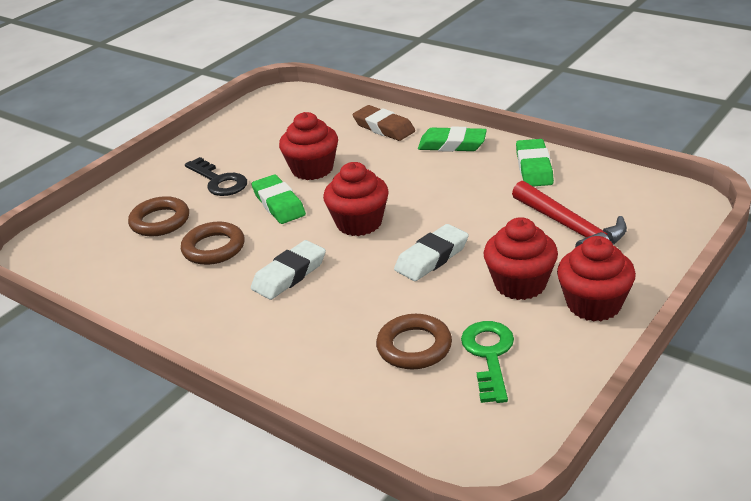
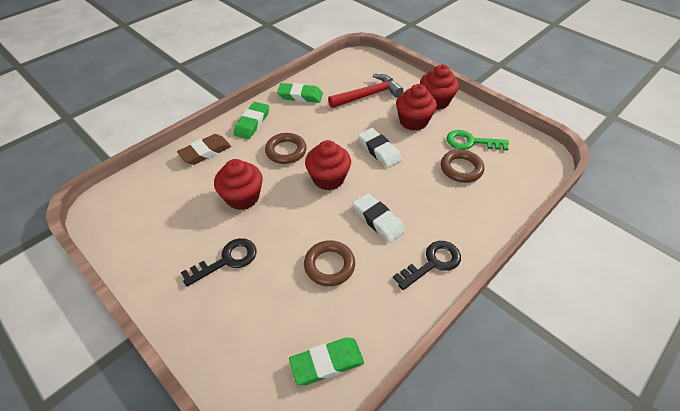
camera: 85 degrees left, 15 degrees up
(160, 221) = (272, 306): brown ring -> brown ring (286, 151)
(219, 330) = (432, 263): none -> black key
(279, 204) = (283, 221): green eraser -> green eraser (327, 363)

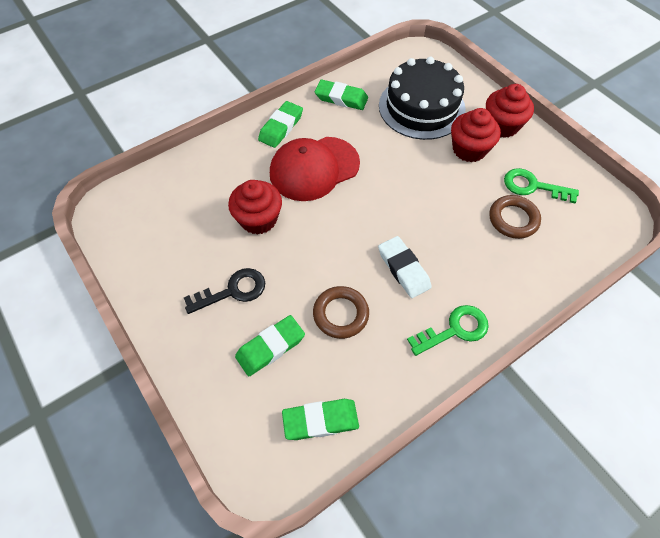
camera: 10 degrees right, 10 degrees up
(205, 152) = (224, 157): brown eraser -> none
(269, 304) = (270, 347): none -> green eraser
(286, 151) = (314, 168): brown ring -> red cap
(328, 178) = (356, 210): red cupcake -> none
(368, 95) = (421, 107): red hammer -> black cake
(379, 150) = (421, 182): white eraser -> none
(432, 263) = (455, 329): black key -> green key

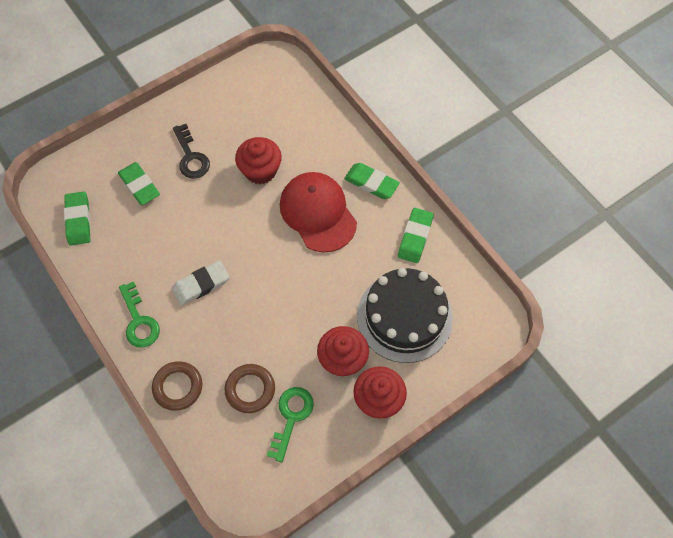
camera: 90 degrees right, 5 degrees up
(341, 314) = (162, 234): brown ring -> brown ring (178, 387)

